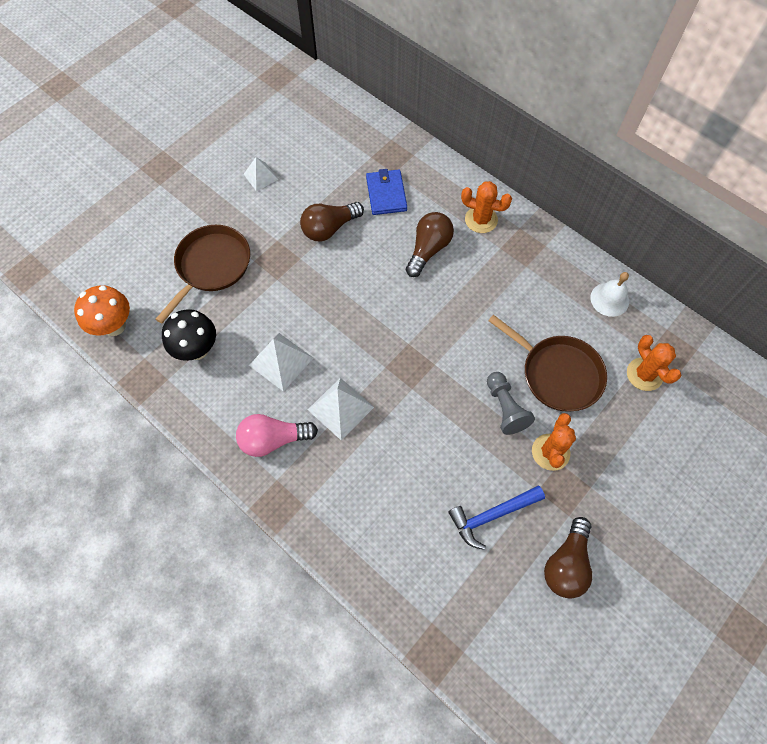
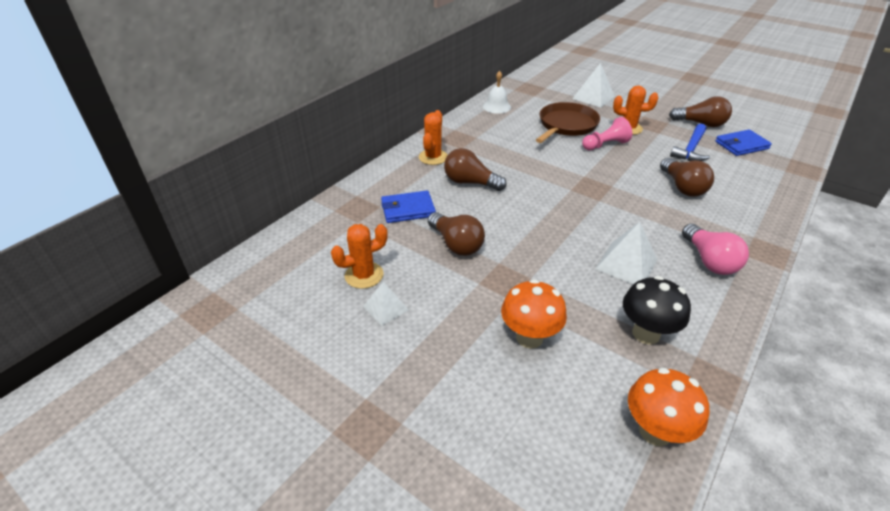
camera: 95 degrees left, 25 degrees down
(211, 266) = (529, 337): brown pan -> orange mushroom
(340, 408) = (652, 222): white pyramid -> white pyramid (593, 97)
(402, 466) = (682, 187): none -> brown light bulb
(491, 515) = (691, 149): blue hammer -> blue hammer turned 60 degrees clockwise
(501, 595) = (741, 145): none -> blue wallet
(505, 408) = (605, 145): grey pawn -> pink pawn
(644, 374) = (551, 97): orange cactus -> orange cactus (364, 275)

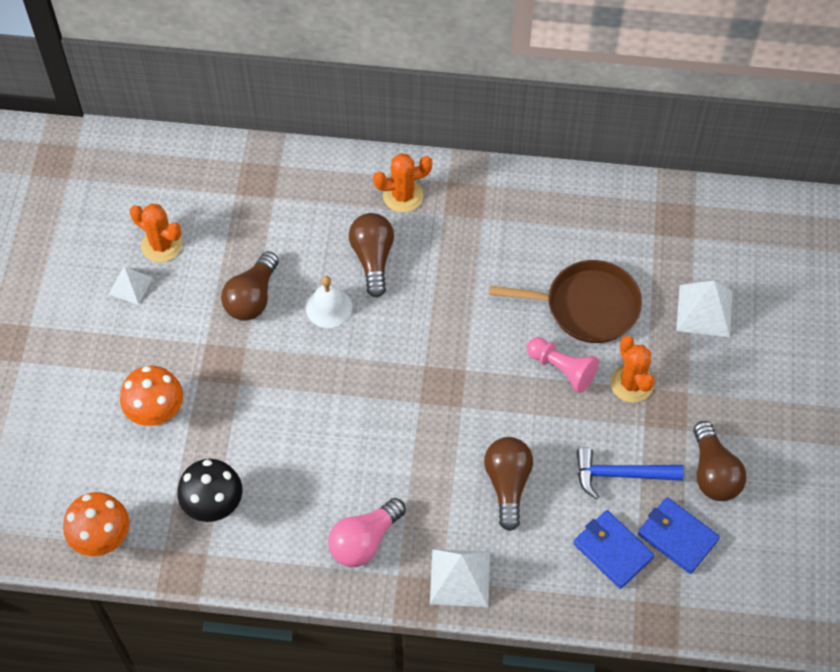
camera: 60 degrees right, 20 degrees up
(408, 209) = (284, 225): blue wallet -> blue wallet (612, 550)
(497, 107) = (584, 204): white bell -> white bell (329, 307)
(626, 264) = (311, 463): white pyramid -> white pyramid (460, 578)
(682, 187) = (507, 484): brown light bulb -> brown light bulb turned 135 degrees clockwise

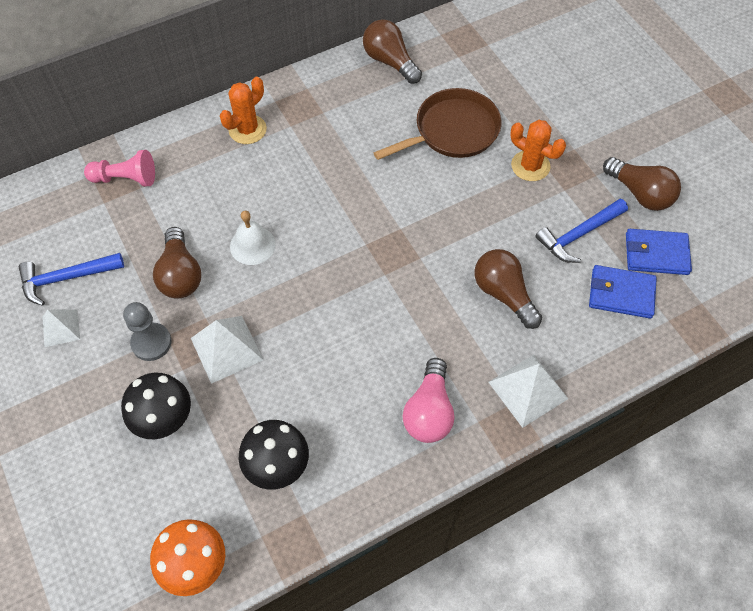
camera: 35 degrees left, 0 degrees up
(157, 413) = (165, 421): orange mushroom -> black mushroom
(161, 245) = (66, 278): orange cactus -> blue hammer
(190, 342) = (151, 342): none -> grey pawn
(373, 259) = (260, 188): brown light bulb -> brown light bulb (390, 61)
(562, 369) = (472, 185): pink pawn -> pink pawn (125, 178)
(704, 310) = (536, 88): white pyramid -> white pyramid (226, 349)

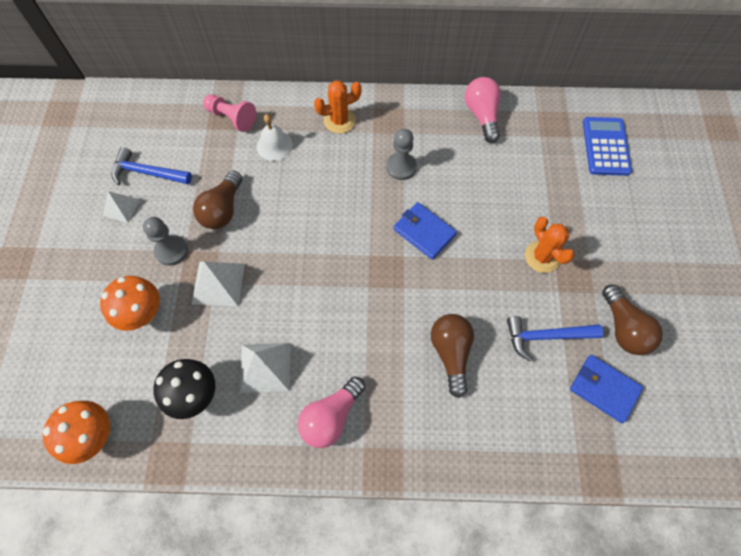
camera: 30 degrees right, 5 degrees up
(165, 421) = (143, 315): black mushroom -> orange mushroom
(252, 245) = (286, 213): white bell -> white bell (274, 145)
(342, 146) = (401, 167): none -> grey pawn
(390, 61) = (482, 115): brown light bulb -> pink light bulb
(453, 131) = (496, 196): brown pan -> none
(524, 40) = (605, 146): none -> blue calculator
(528, 390) = (419, 445): white pyramid -> white pyramid (265, 367)
(621, 293) = (550, 407): blue wallet -> blue wallet (424, 232)

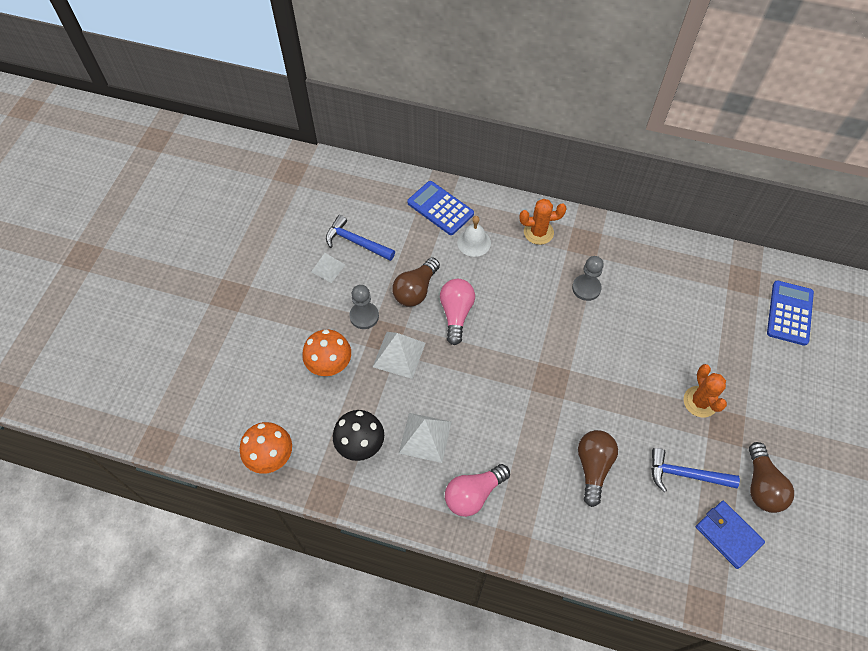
camera: 15 degrees right, 5 degrees down
(231, 118) = (440, 208): pink pawn -> blue calculator
(424, 232) = (594, 353): blue wallet -> none
(482, 115) = (675, 256): pink light bulb -> pink light bulb (456, 314)

